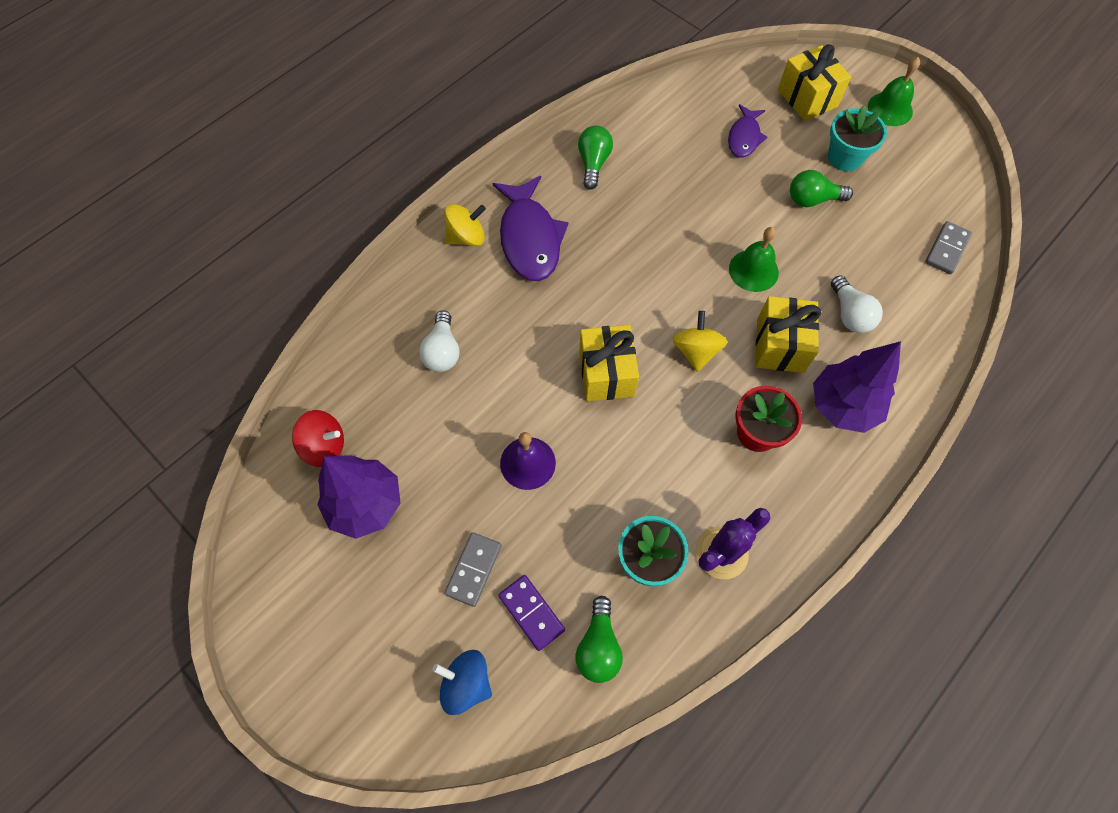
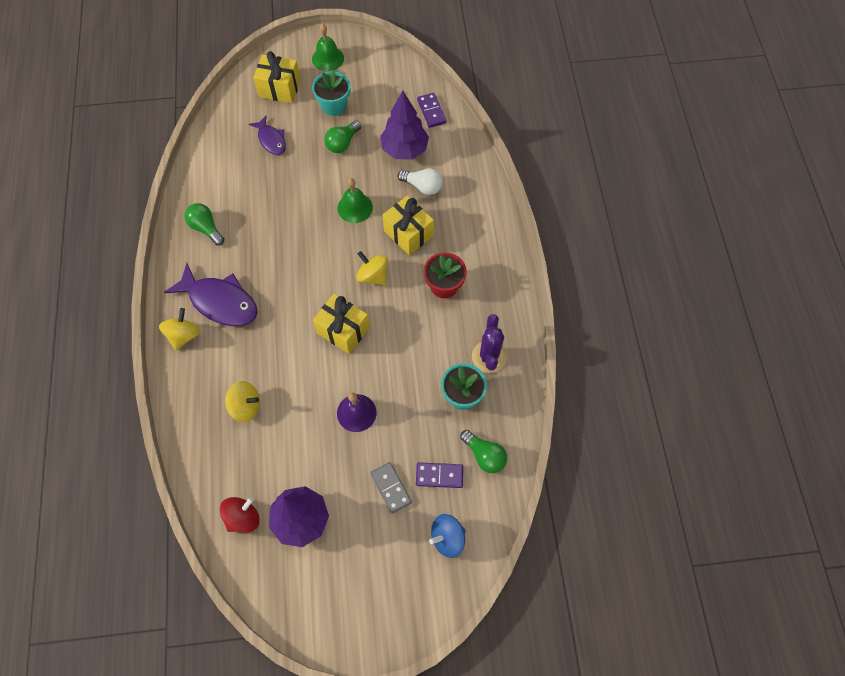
camera: 50 degrees left, 0 degrees up
(442, 351) = (246, 406): white light bulb -> yellow spinning top
(842, 406) = (467, 235): purple tree -> purple tree (404, 150)
(947, 249) = (431, 111): grey domino -> purple domino

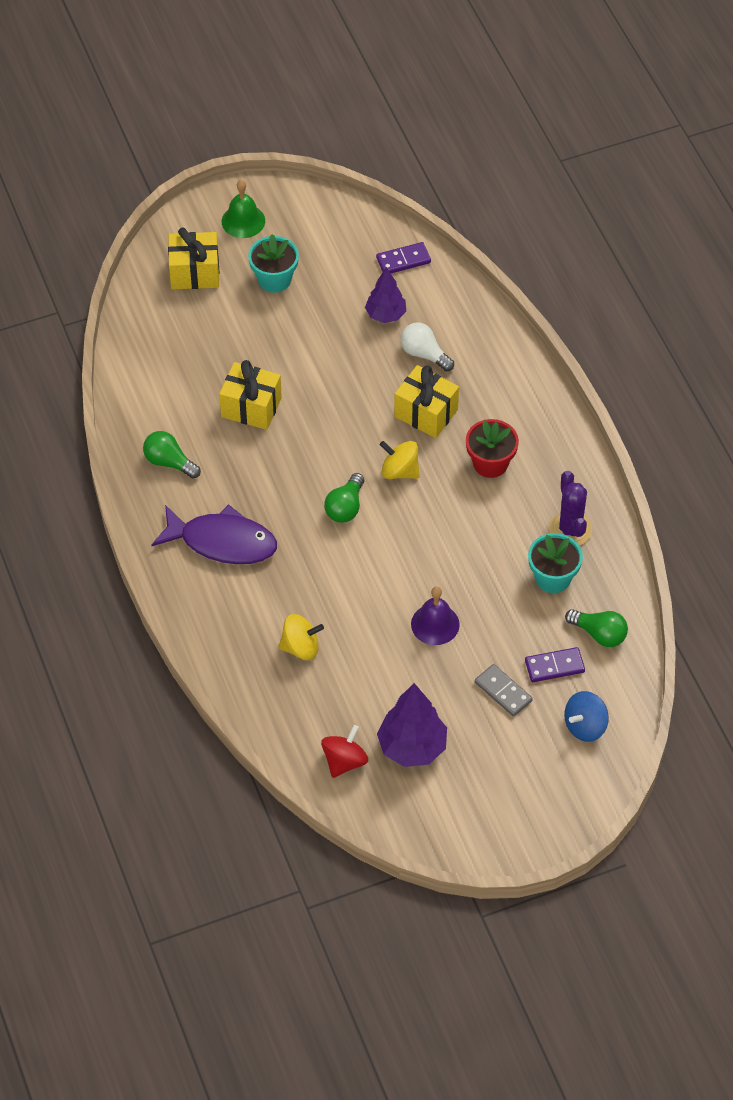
camera: 15 degrees left, 10 degrees down
(183, 335) = (193, 589): yellow spinning top -> none
(271, 140) = (209, 339): purple fish -> none
(342, 143) = (303, 323): green light bulb -> green light bulb (345, 507)
(343, 330) = (386, 540): yellow gift -> yellow gift (251, 407)
(355, 207) = (348, 397): green bell -> none
(404, 150) = (386, 315): purple tree -> purple tree, size x0.66
(423, 186) = (424, 354): white light bulb -> white light bulb turned 150 degrees counterclockwise
(431, 111) = (403, 260): purple domino -> purple domino turned 75 degrees counterclockwise

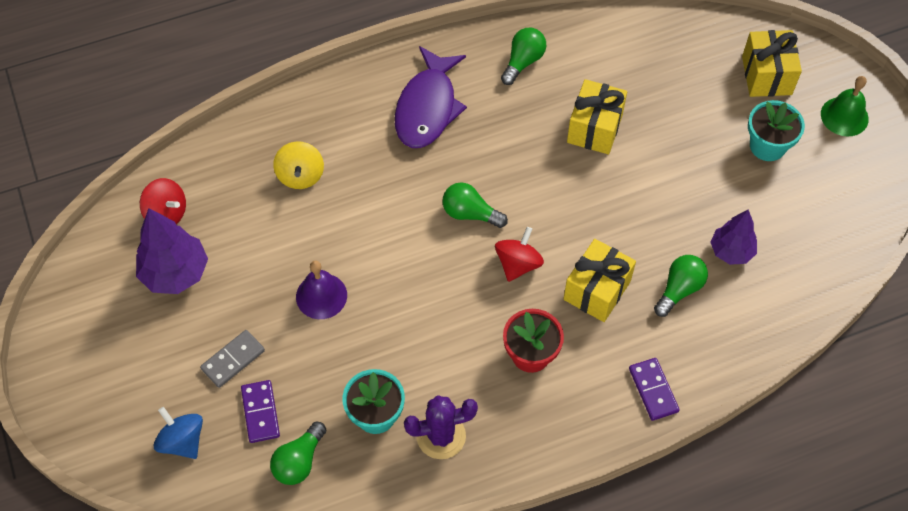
camera: 90 degrees right, 5 degrees up
(399, 471) = (518, 264): yellow spinning top -> red spinning top
(403, 260) = (812, 269): purple domino -> purple domino (653, 390)
(424, 354) = (679, 289): white light bulb -> green light bulb

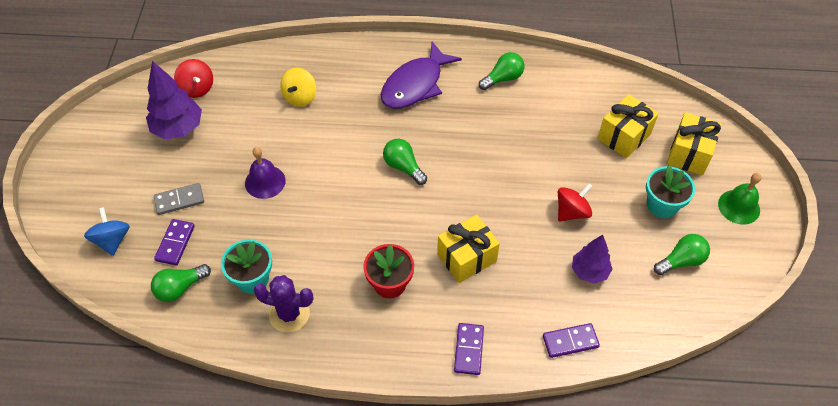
camera: 25 degrees right, 5 degrees down
(518, 264) = (418, 215): red spinning top -> red spinning top (572, 212)
(594, 128) = (531, 143): yellow gift -> yellow gift (624, 136)
(679, 289) = (531, 283): green light bulb -> green light bulb (681, 261)
(750, 336) = (570, 341): none -> purple domino

